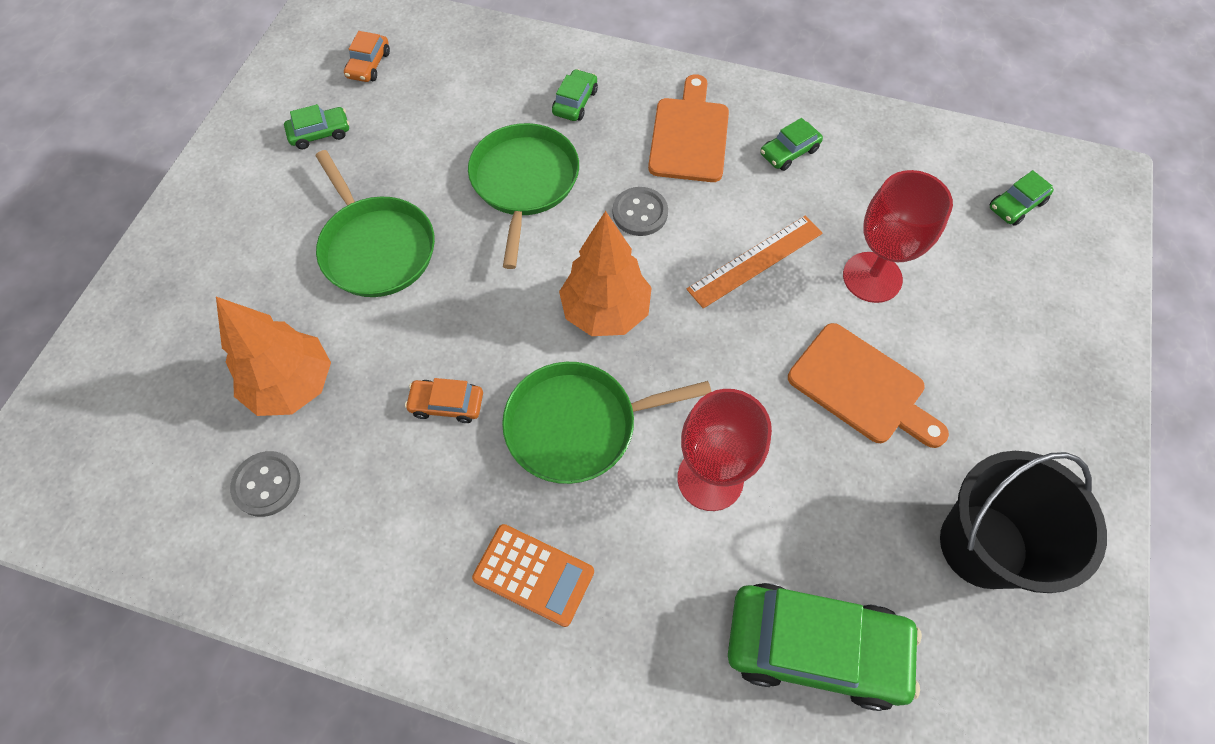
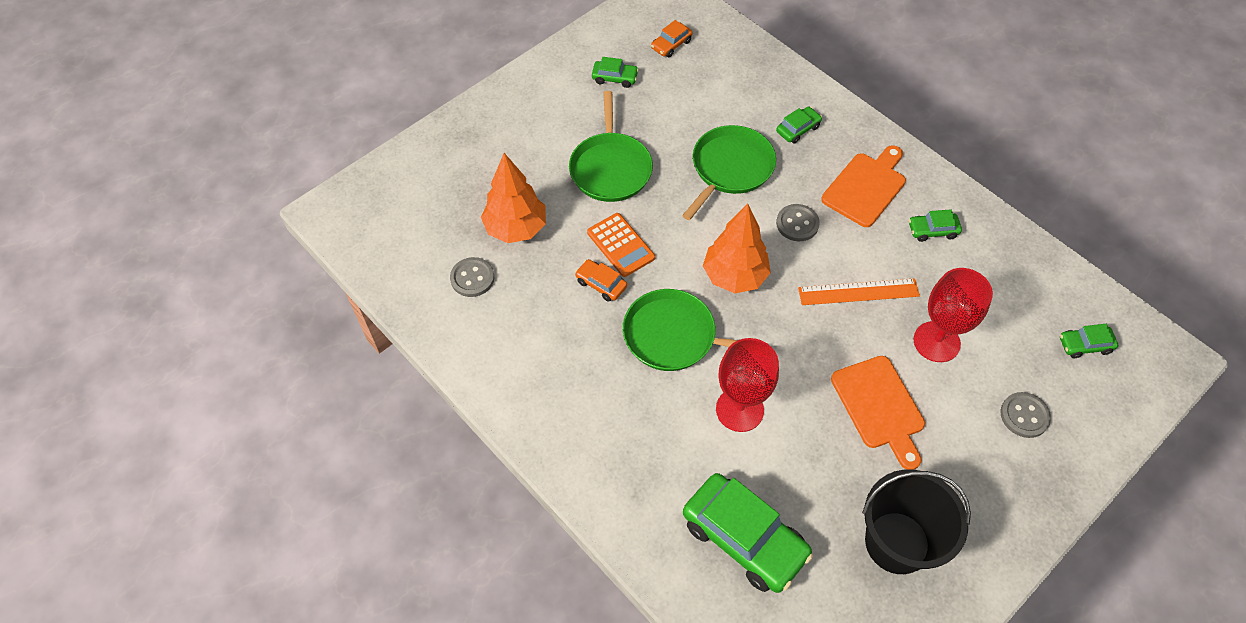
camera: 30 degrees right, 5 degrees down
(533, 575) = (597, 407): orange calculator -> orange calculator (620, 245)
(1011, 315) = (1024, 416): none -> grey button

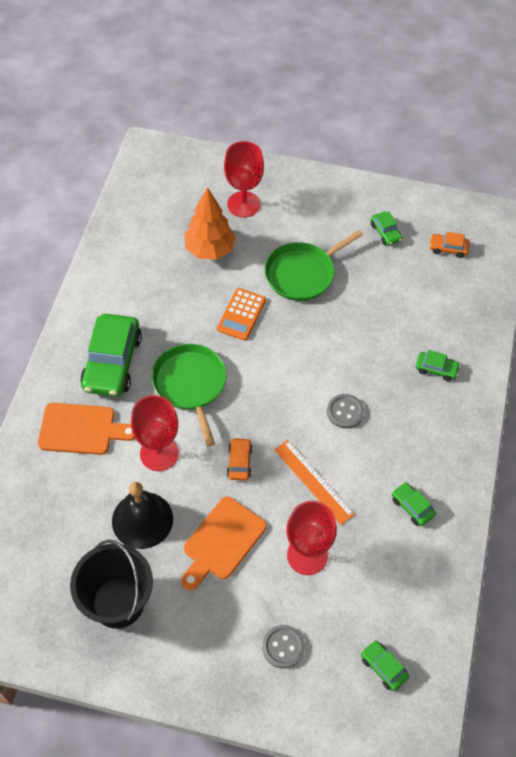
camera: 55 degrees right, 0 degrees up
(472, 278) = (153, 249): grey button -> none
(482, 168) = (243, 204): none -> red goblet
(601, 284) = (201, 320): orange car -> orange car (239, 462)
(730, 168) = (361, 344): green pan -> none
(734, 276) = (267, 395): orange tree -> none
(744, 538) = (63, 505): green car -> green car (112, 362)
(810, 467) = (142, 520): none -> black bell
(866, 187) = (417, 441): orange cutting board -> orange cutting board (81, 429)

